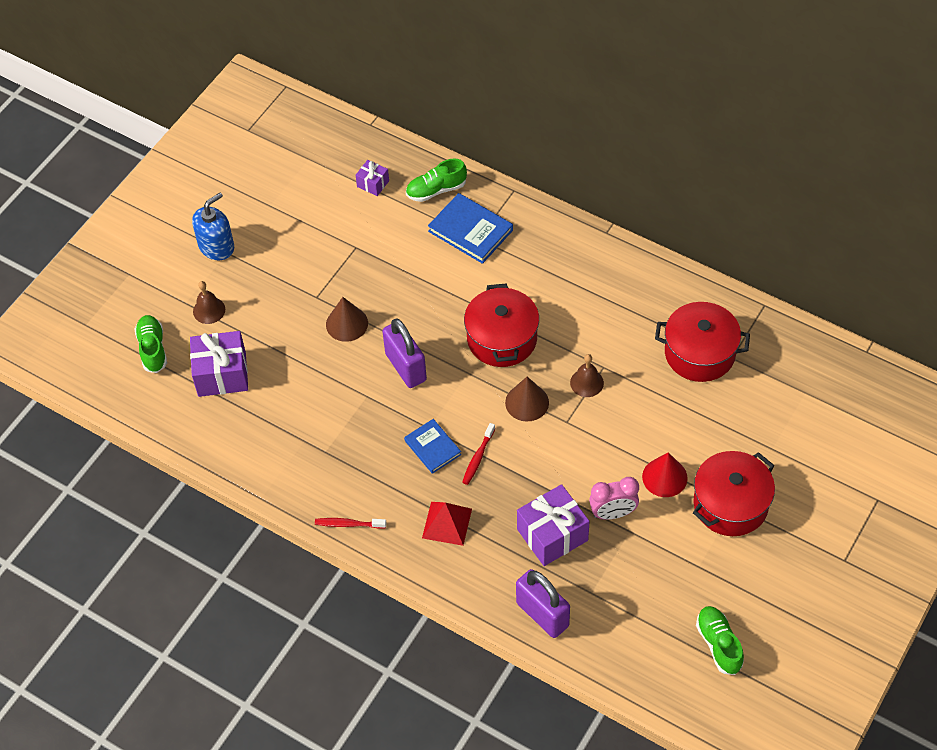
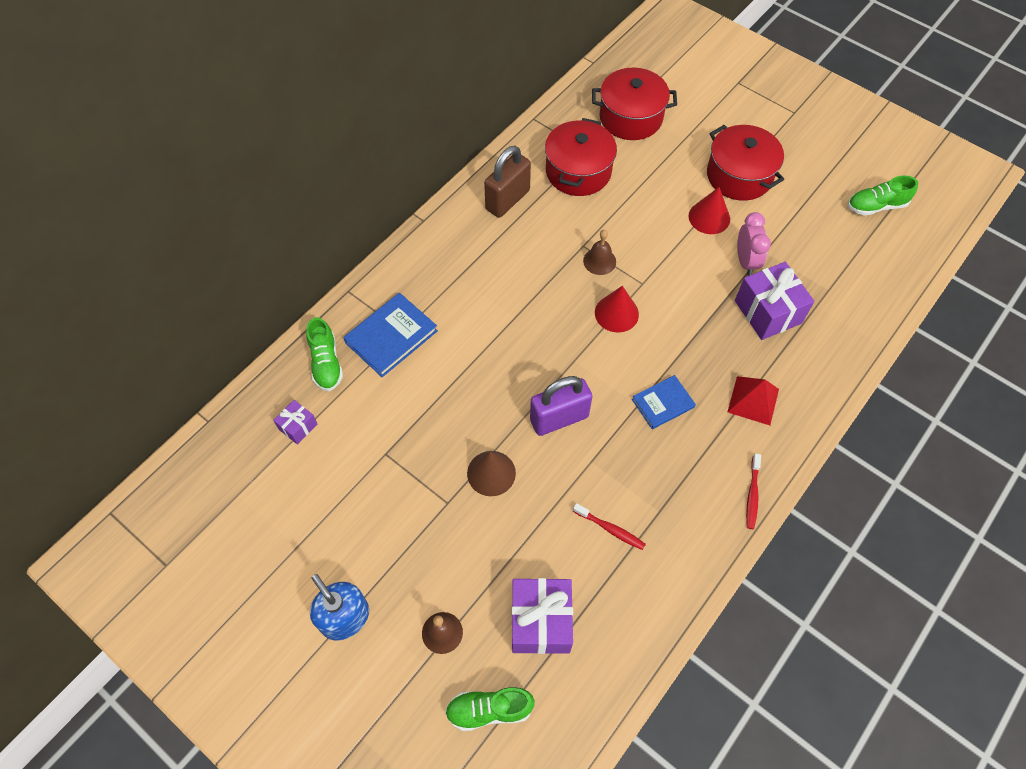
camera: 85 degrees left, 5 degrees up
(478, 458) = (678, 363): red toothbrush -> red toothbrush (610, 529)
(502, 339) = (536, 325): red pot -> red pot (630, 117)
(527, 402) = (616, 313): brown cone -> red cone
(542, 614) = (853, 331): purple padlock -> none
(647, 297) = (507, 200): none -> brown padlock

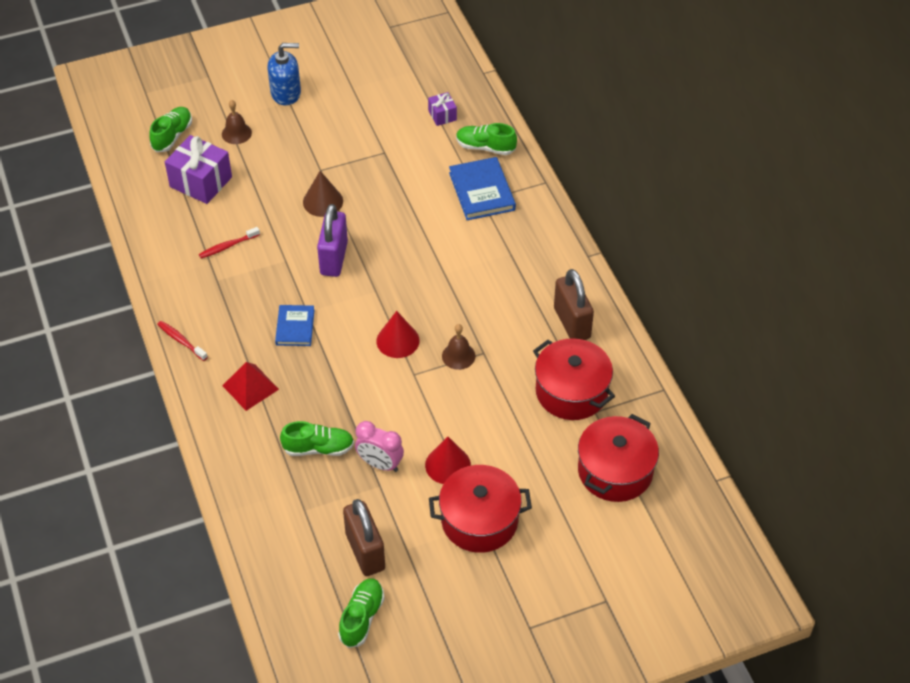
camera: 120 degrees right, 10 degrees down
(767, 312) = (318, 448): purple gift -> green shoe
(826, 231) = (365, 551): none -> brown padlock

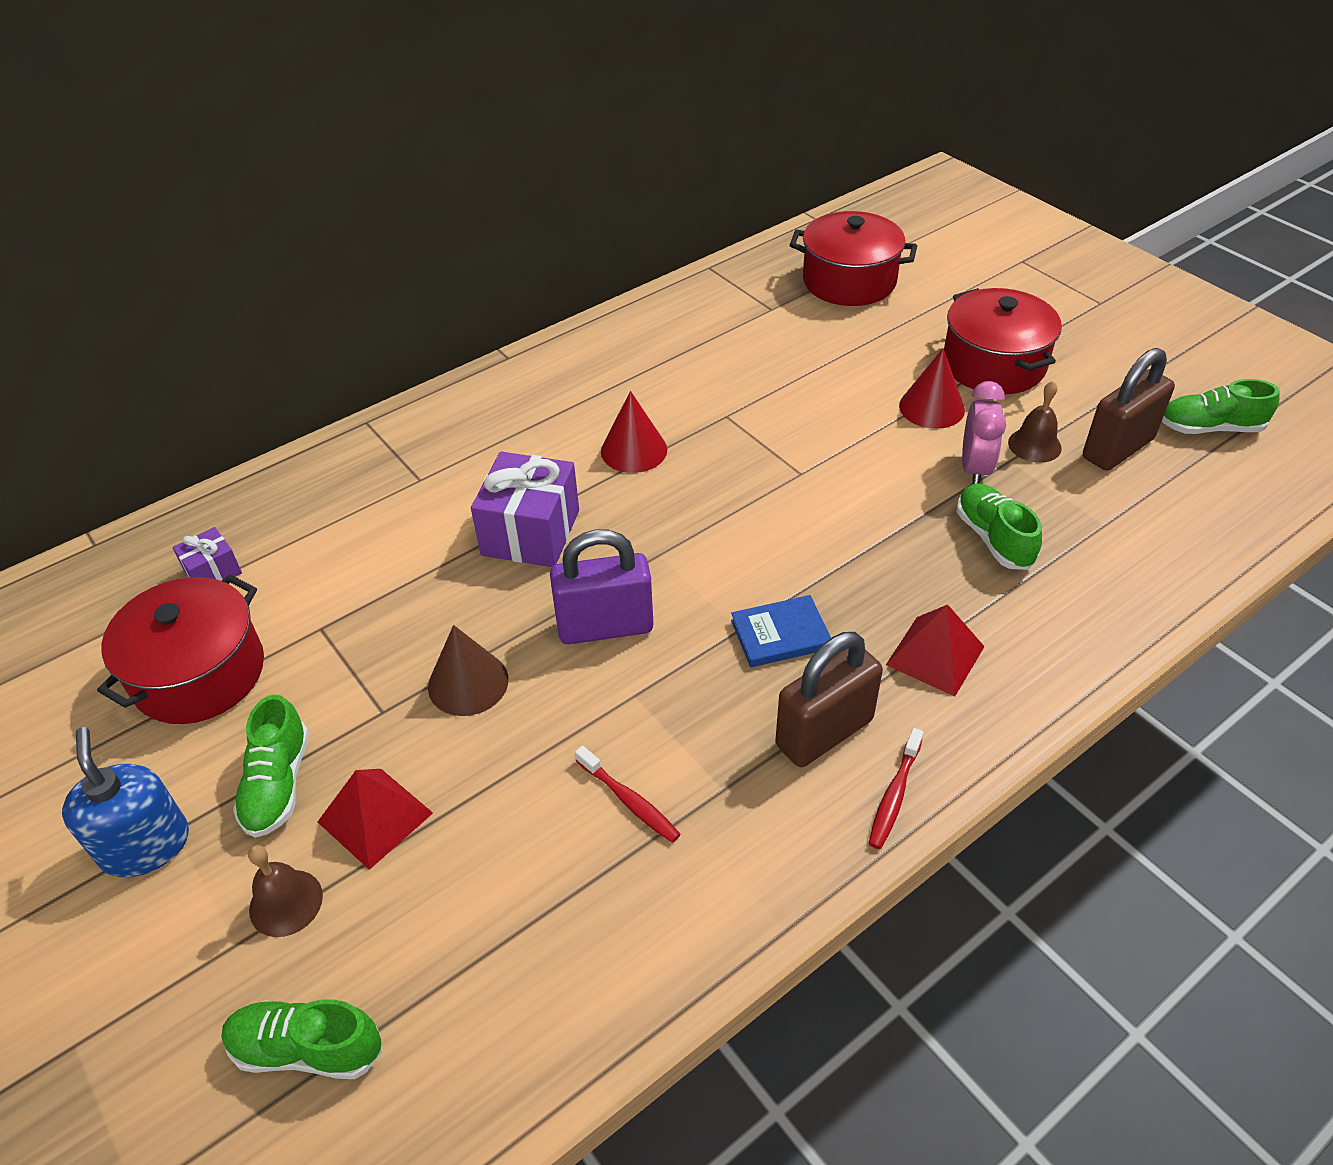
camera: 105 degrees left, 5 degrees down
(201, 182) = (456, 921): purple gift -> purple gift (531, 532)
(263, 162) = (375, 817): none -> red pyramid
(398, 340) = (747, 504): red cone -> red cone (634, 450)
(458, 356) = (744, 437): brown bell -> brown bell (1034, 445)
(482, 191) = (399, 484): blue book -> none
(485, 147) = (293, 501): green shoe -> green shoe (278, 784)
(571, 391) = (751, 331): red pot -> red pot (199, 673)
(572, 323) = (636, 350): brown padlock -> brown padlock (824, 733)

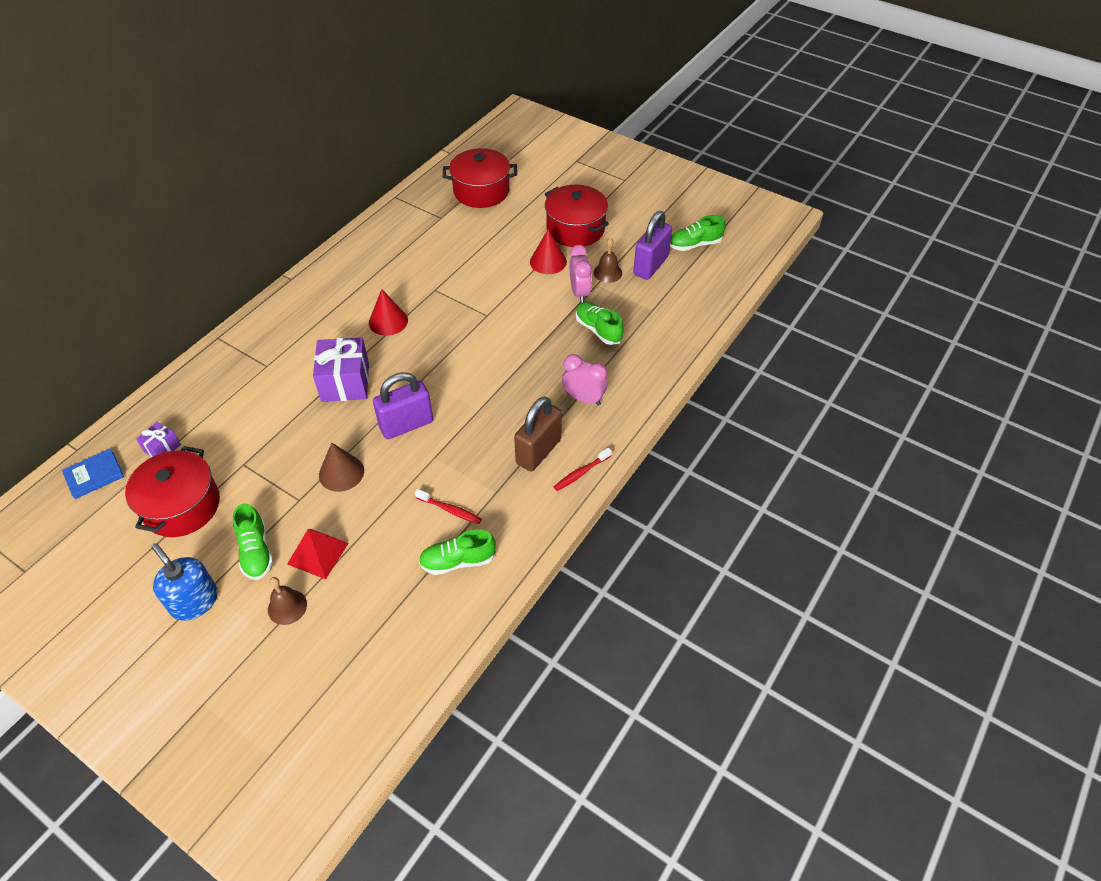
camera: 20 degrees left, 5 degrees up
(307, 1049) = (328, 668): green shoe -> green shoe (458, 561)
(780, 634) = (502, 407): blue book -> blue book (94, 475)
(894, 795) = (581, 473): red toothbrush -> red toothbrush turned 45 degrees clockwise
(935, 655) = (583, 399): red pyramid -> pink clock
(1117, 448) = (650, 266): brown padlock -> purple padlock

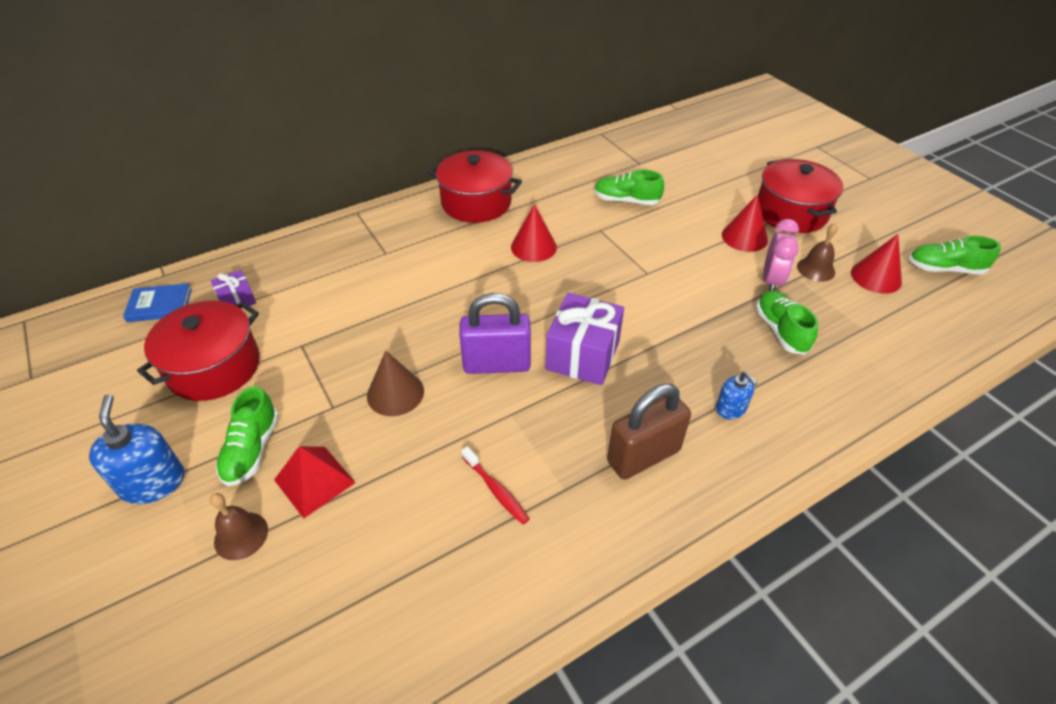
camera: 25 degrees right, 5 degrees down
(345, 382) = (455, 295): purple gift -> purple gift (583, 355)
(458, 561) = (472, 565): green shoe -> green shoe (626, 200)
(481, 191) = (695, 150): red pot -> red pot (476, 203)
(581, 473) = (690, 508): red toothbrush -> none
(583, 399) = (730, 409): pink clock -> blue soap dispenser
(650, 266) = (876, 277): purple padlock -> red cone

